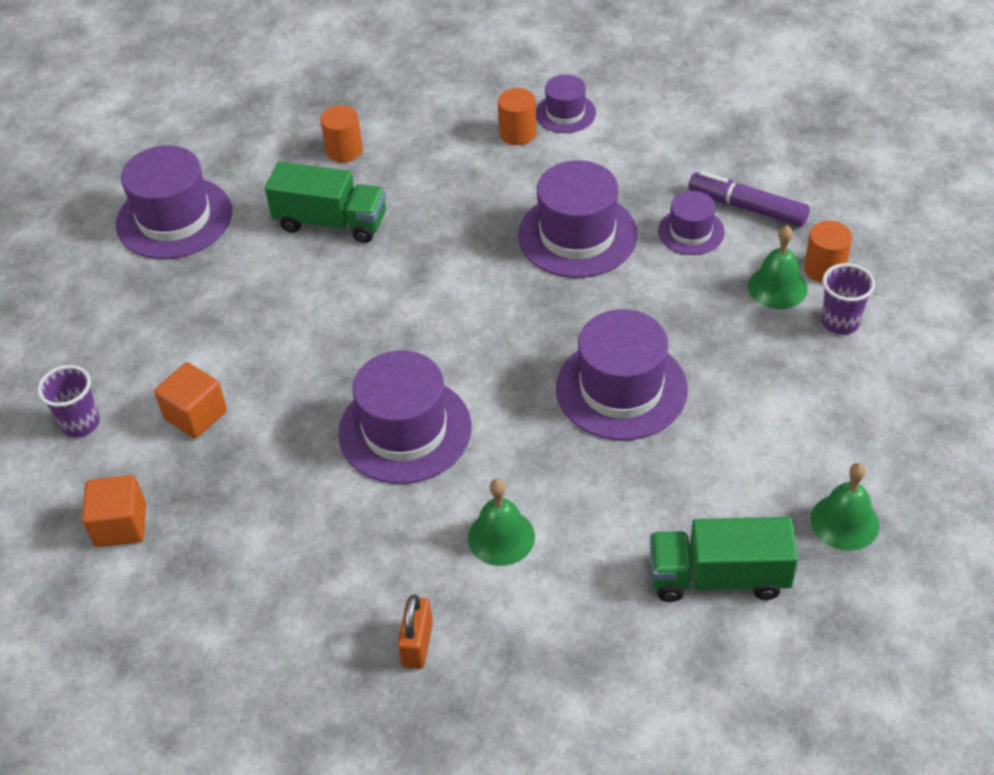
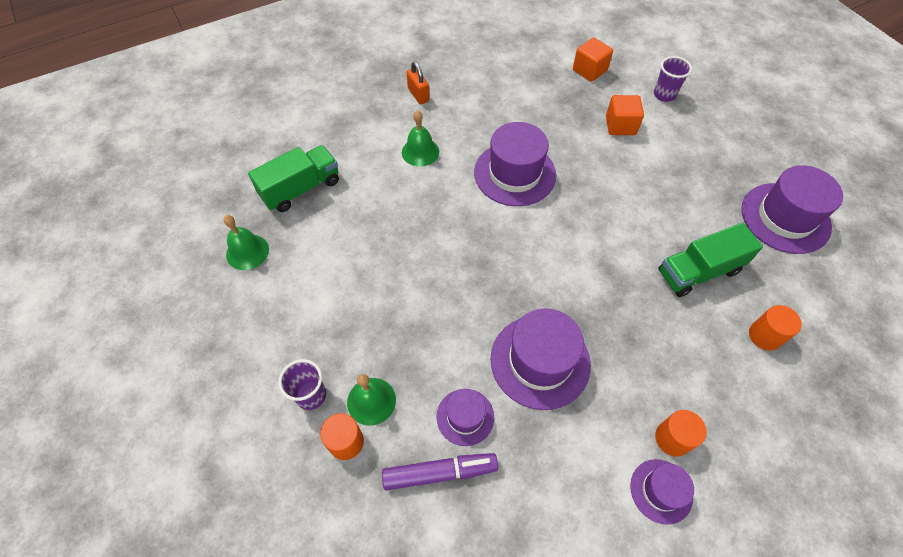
camera: 140 degrees right, 10 degrees up
(621, 389) = (421, 261): purple hat -> none

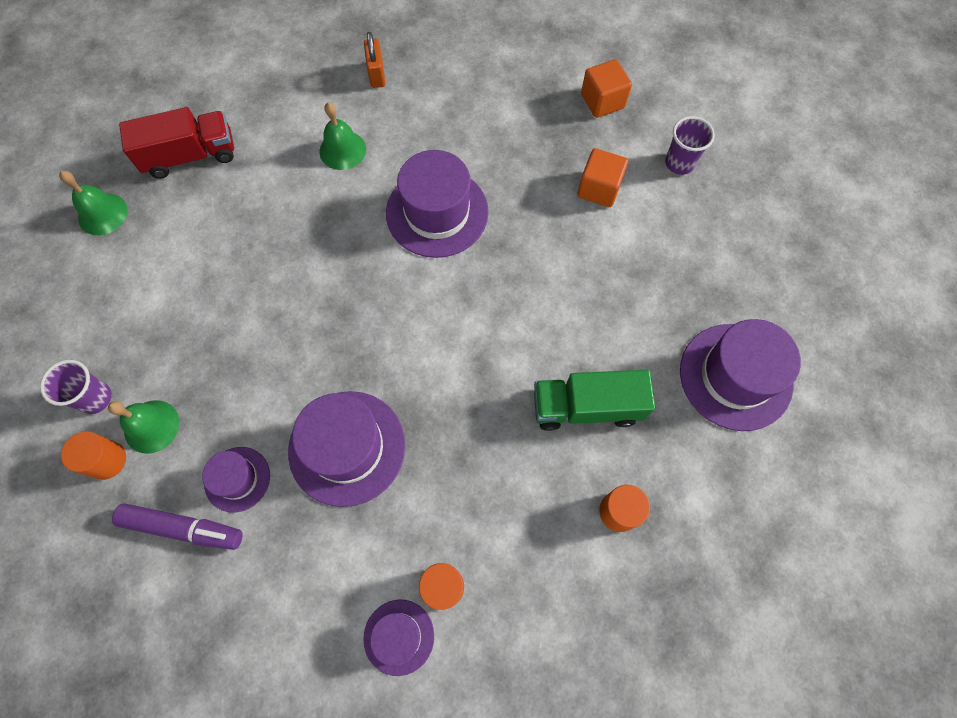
camera: 20 degrees right, 10 degrees up
(301, 189) = (190, 156): green truck -> red truck

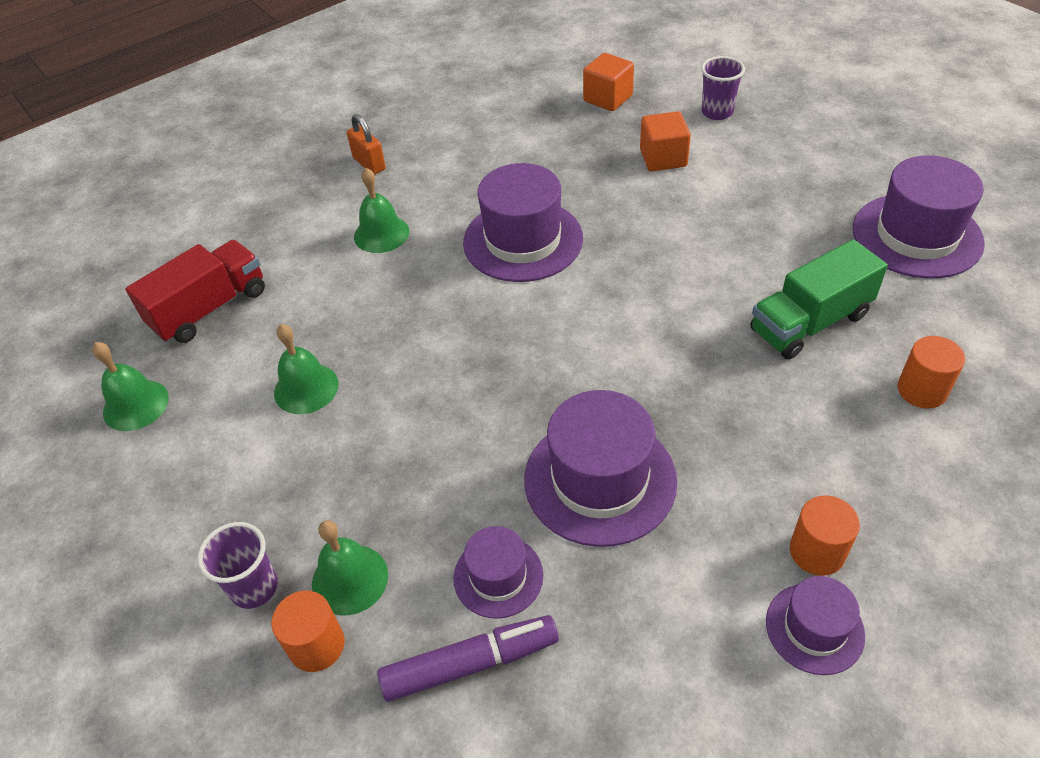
camera: 25 degrees left, 20 degrees down
(211, 262) = (306, 388): none -> green bell

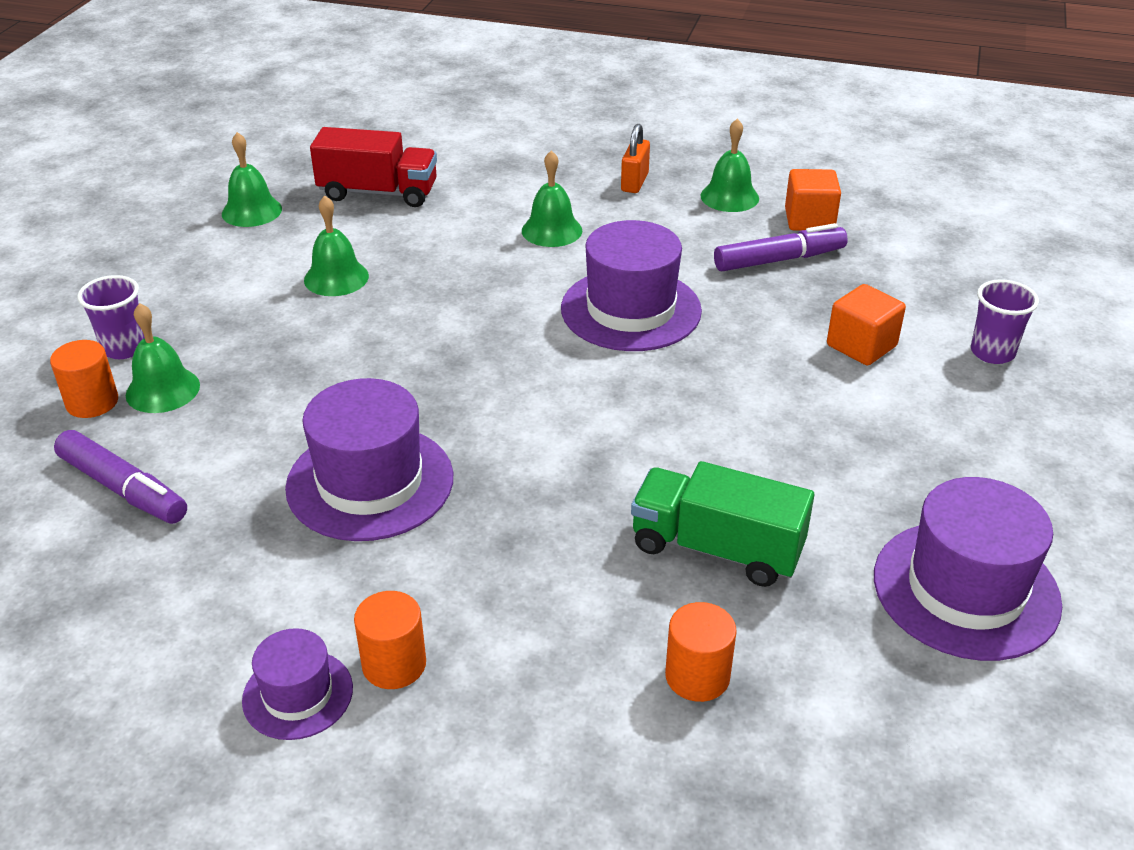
camera: 50 degrees right, 10 degrees down
(440, 129) = (729, 197): none -> green bell
(498, 576) = (219, 467): purple hat -> none
(538, 145) = (779, 260): none -> purple marker
(608, 98) = (912, 271): orange cube -> orange cube (809, 220)

